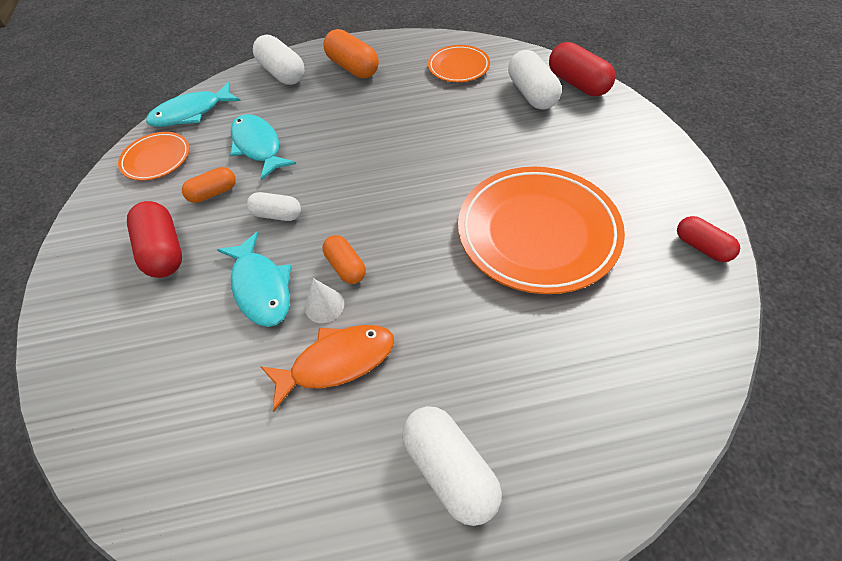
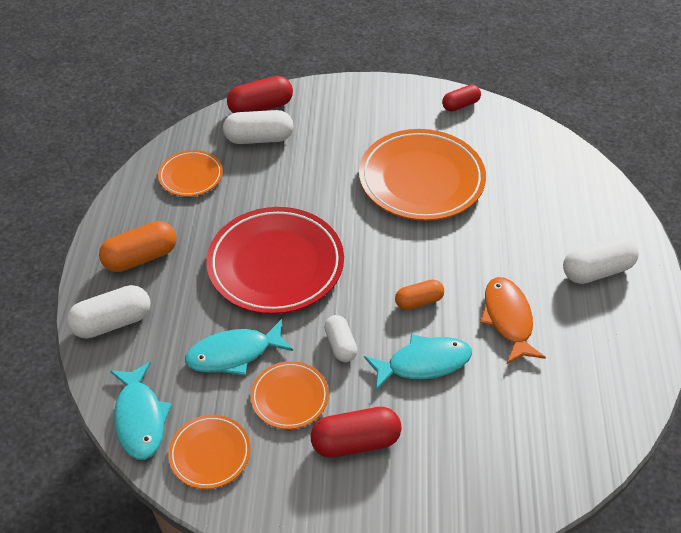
camera: 80 degrees left, 5 degrees down
(213, 193) = (289, 397): orange capsule -> orange plate
(277, 214) = (340, 345): white capsule -> white capsule turned 45 degrees counterclockwise
(324, 305) = (454, 321): white cone -> none
(367, 146) = (276, 265): none -> red plate

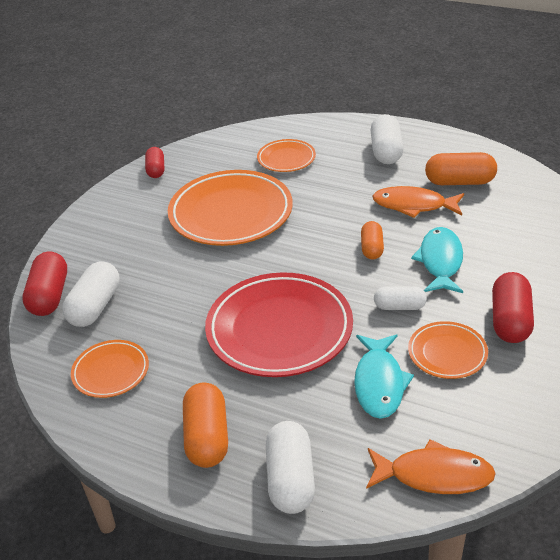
camera: 65 degrees left, 10 degrees down
(140, 418) = (434, 475): turquoise fish -> orange fish
(210, 453) = (495, 424): orange plate -> orange plate (286, 159)
(575, 351) = (459, 182): none -> orange capsule

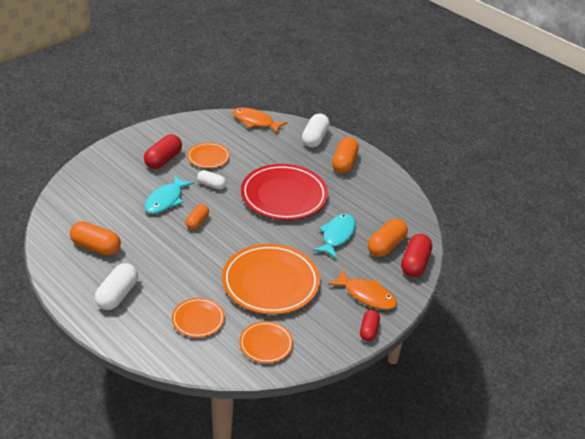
camera: 165 degrees left, 0 degrees up
(95, 306) = (386, 246): white capsule -> orange capsule
(111, 372) = (384, 206): orange plate -> orange plate (266, 344)
(156, 170) = (310, 352): red capsule -> red capsule (369, 330)
(379, 383) = (251, 157): turquoise fish -> turquoise fish (337, 235)
(413, 205) = (144, 241): orange fish -> orange fish (366, 295)

